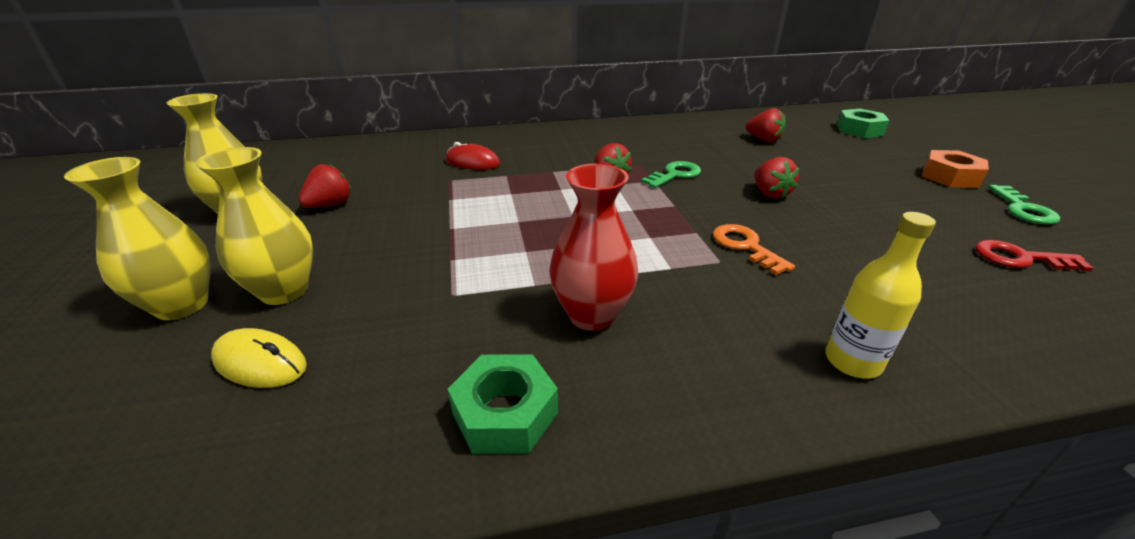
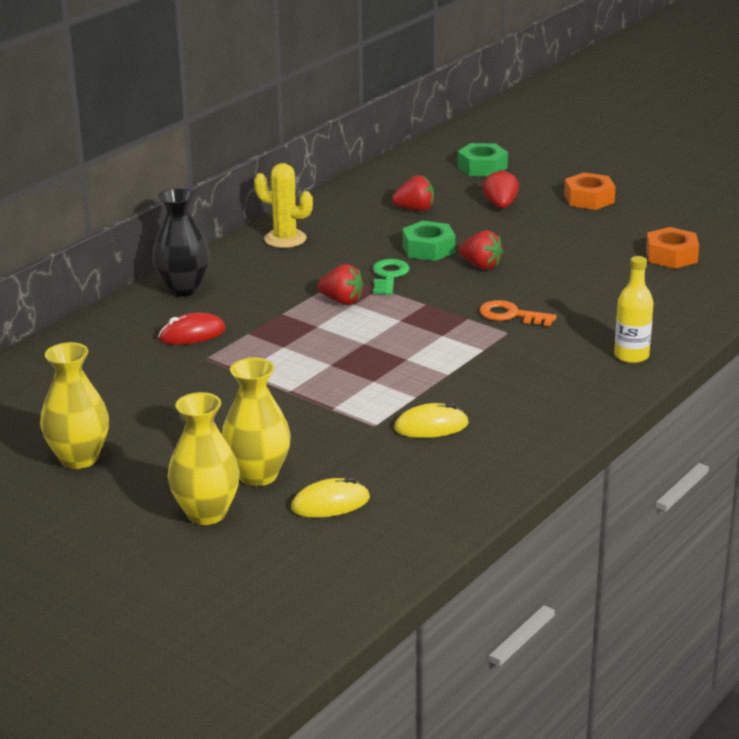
camera: 40 degrees left, 5 degrees down
(330, 205) = (148, 420): red strawberry -> red strawberry (500, 205)
(496, 327) = (431, 426): none -> yellow mouse
(505, 413) = (499, 454): green nut -> green nut (428, 249)
(521, 136) = (183, 289): none -> black vase
(592, 315) = (475, 396): red vase -> none
(636, 130) = (285, 239): none -> yellow cactus
(1020, 258) = (671, 256): red key -> orange nut
(1023, 209) = (652, 213): green key -> none

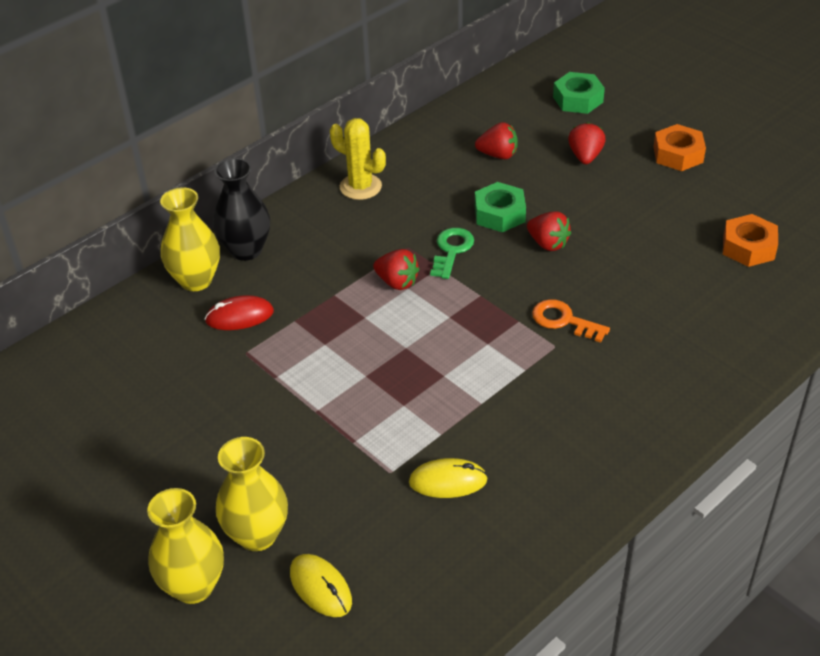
camera: 10 degrees right, 15 degrees up
(79, 458) = (89, 487): yellow vase -> yellow vase (196, 280)
(330, 503) = (320, 587): yellow mouse -> yellow mouse turned 60 degrees clockwise
(631, 356) = (678, 396): yellow bottle -> none

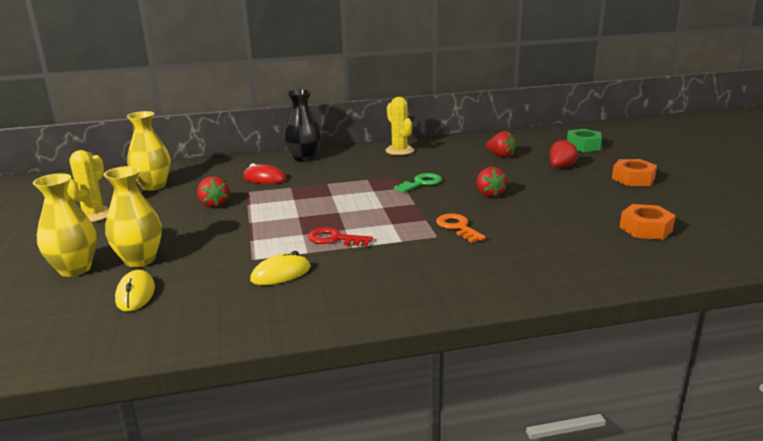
camera: 30 degrees right, 20 degrees down
(85, 485) = (94, 215): none -> yellow cactus
(196, 280) = (263, 162): yellow vase -> yellow vase (153, 186)
(397, 282) = (370, 187): red strawberry -> red strawberry (214, 204)
(448, 481) = (281, 274): yellow mouse -> yellow mouse turned 60 degrees counterclockwise
(449, 398) = (335, 239): none -> red key
(499, 214) = (471, 176): green nut -> none

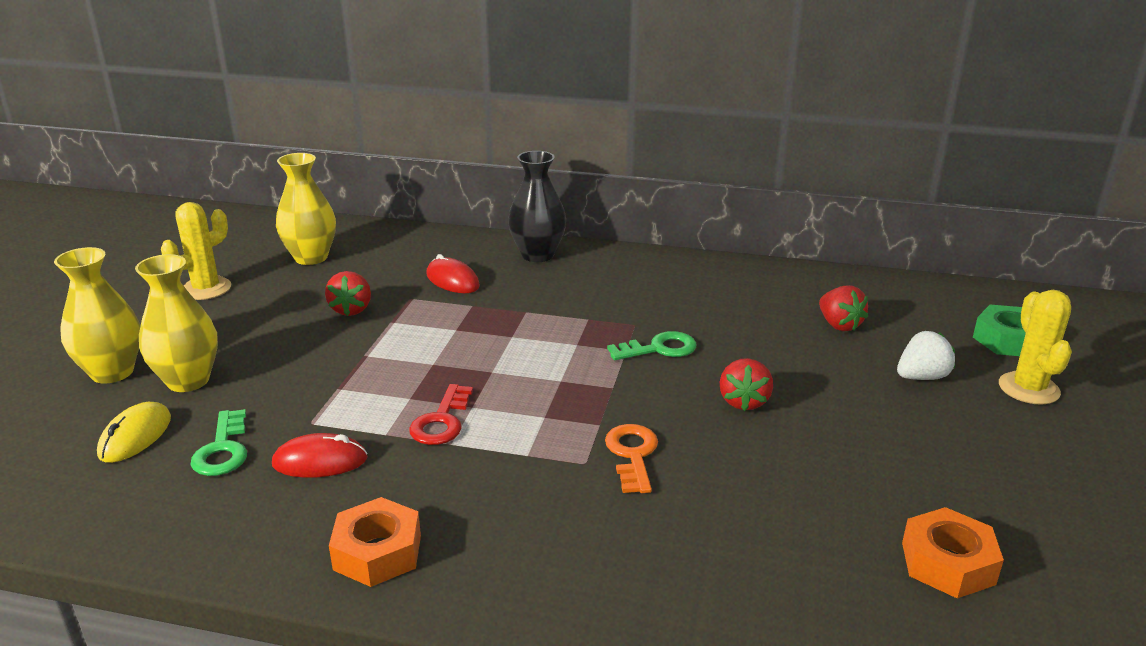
camera: 25 degrees right, 5 degrees up
(208, 284) = (223, 449): none -> green key
(281, 274) = (320, 461): yellow mouse -> red mouse
(335, 239) = (442, 421): red key -> red key turned 120 degrees counterclockwise
(399, 150) = (686, 274): yellow cactus -> yellow cactus (1028, 388)
(560, 167) = (921, 377): red strawberry -> white strawberry
(633, 179) = (1034, 441): orange nut -> orange nut (377, 552)

